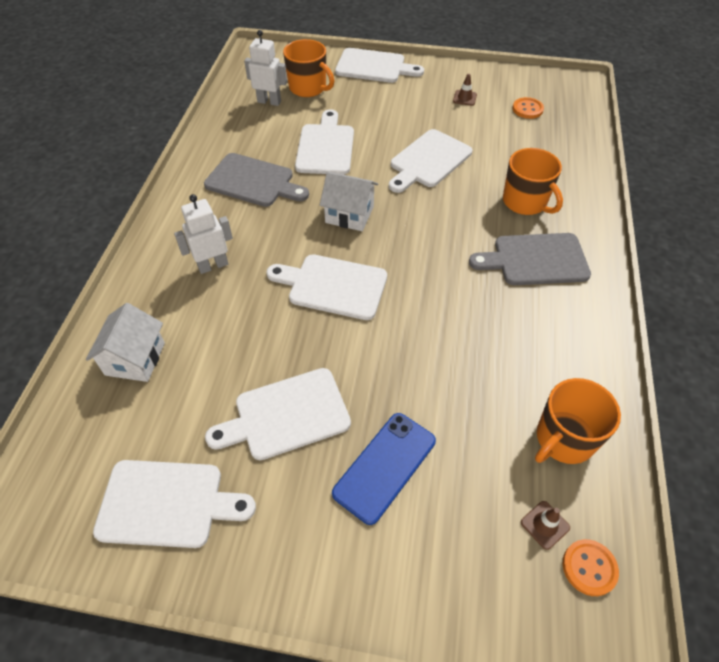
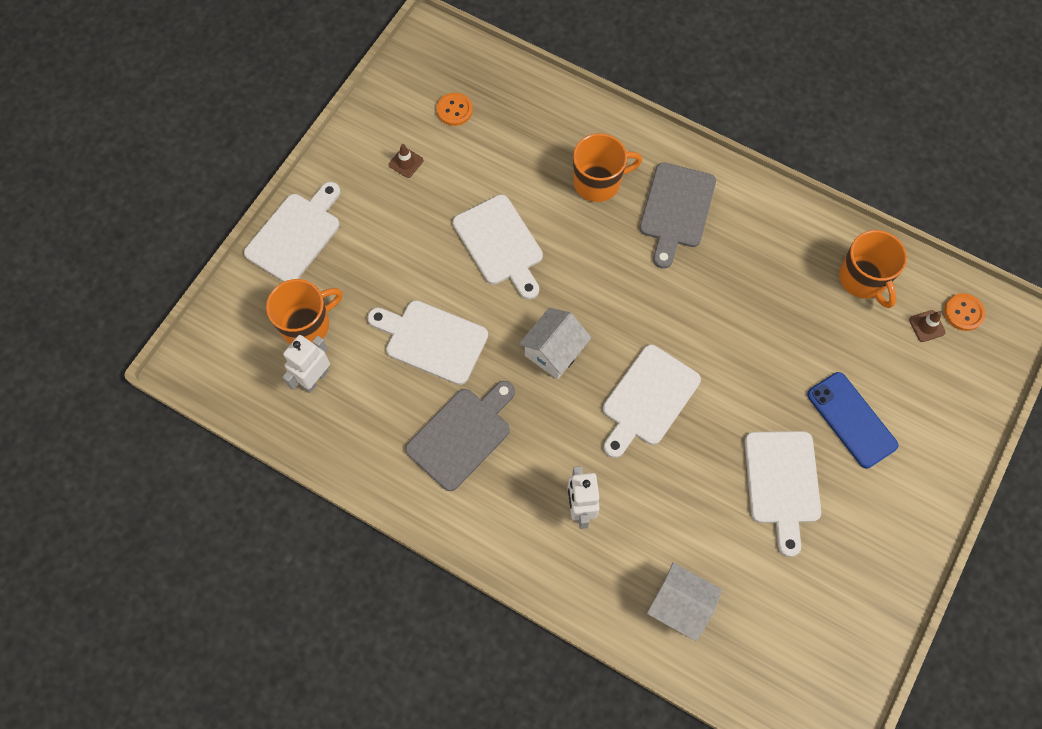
camera: 70 degrees left, 15 degrees up
(167, 504) = (839, 600): white cutting board -> none

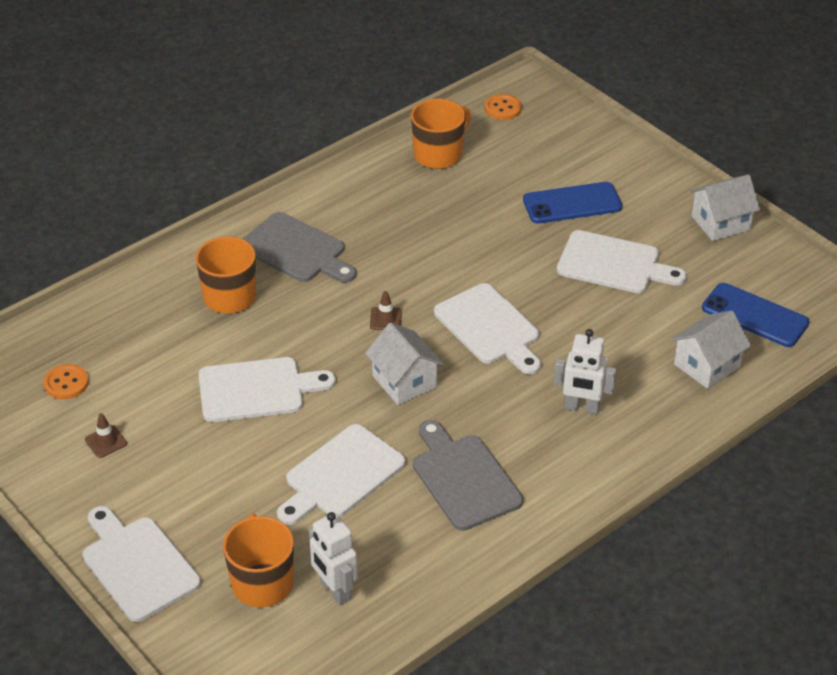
camera: 70 degrees left, 25 degrees down
(769, 636) = (755, 315): none -> blue phone
(863, 279) = (439, 154): orange mug -> orange mug turned 45 degrees counterclockwise
(892, 570) = (720, 223): none -> white house
(927, 326) = (504, 133): brown traffic cone -> brown traffic cone (386, 319)

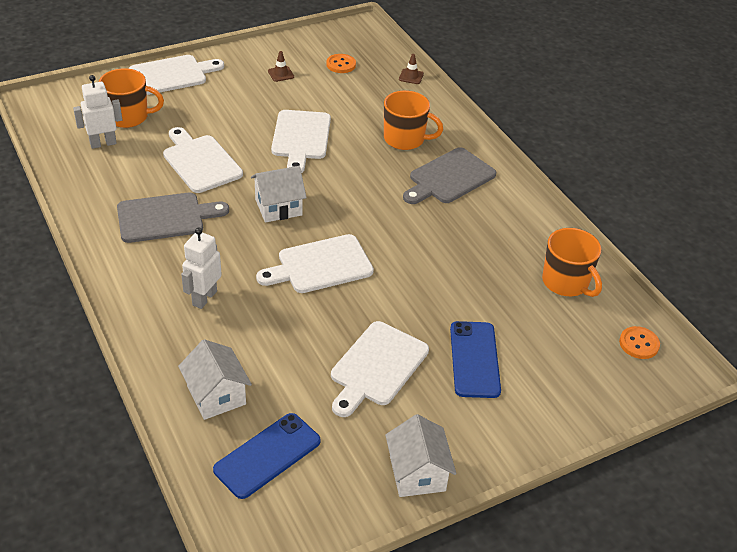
camera: 100 degrees right, 0 degrees up
(386, 319) = (352, 210): brown traffic cone -> brown traffic cone (411, 76)

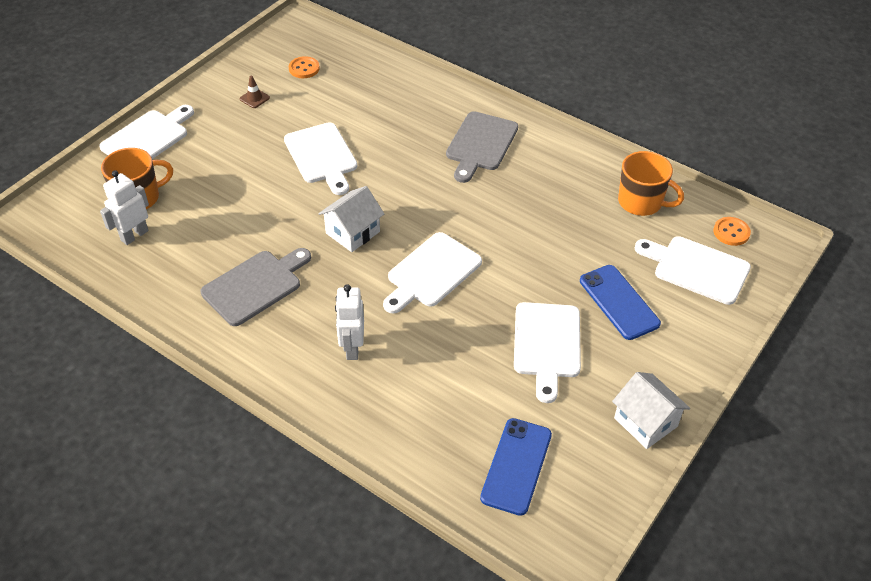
camera: 25 degrees left, 5 degrees up
(200, 162) = (246, 216): white cutting board -> white cutting board (697, 268)
(216, 395) = (432, 433): white house -> none
(405, 139) = (416, 122): orange mug -> none
(411, 76) = (376, 58): brown traffic cone -> none

